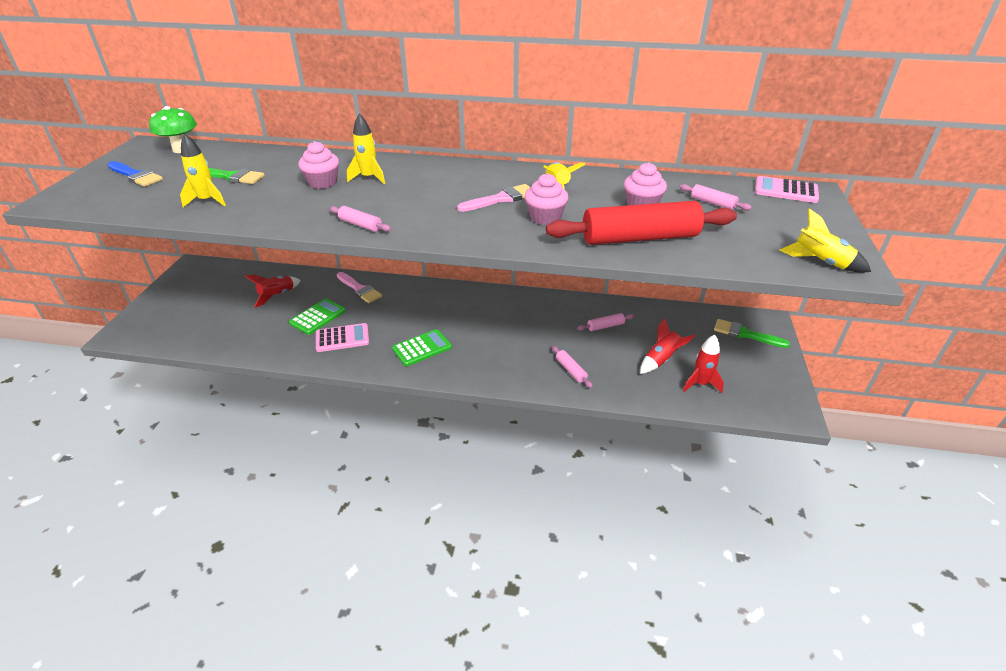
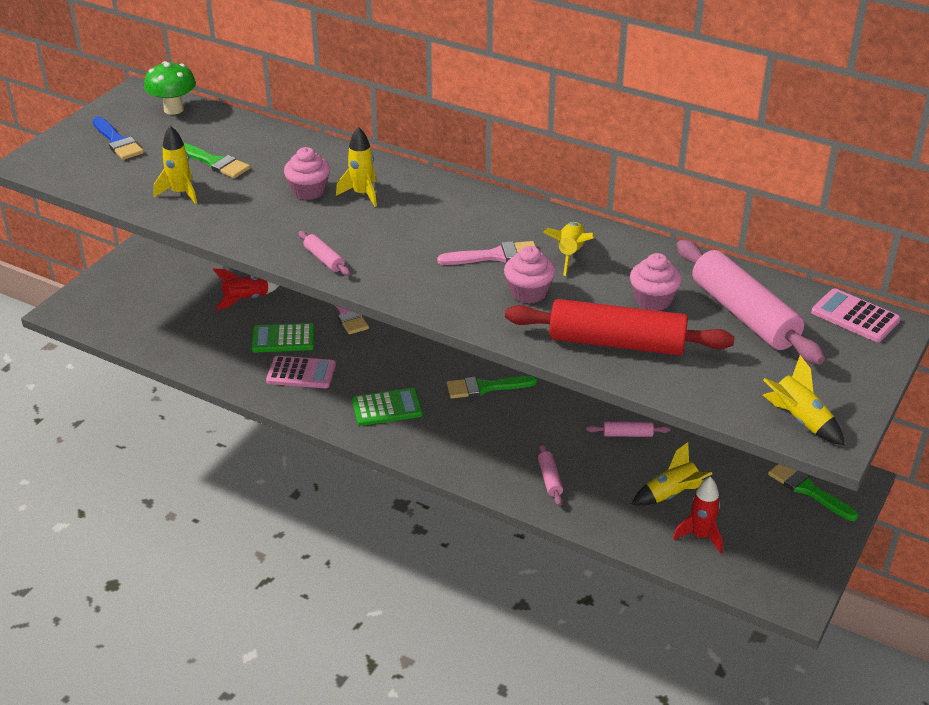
camera: 20 degrees right, 0 degrees up
(318, 317) = (283, 339): green calculator -> green calculator turned 150 degrees counterclockwise
(488, 317) = (485, 387): none -> green brush
(661, 360) = (671, 494): red rocket -> yellow rocket
(712, 203) = (743, 315): pink rolling pin -> pink rolling pin, size x2.33

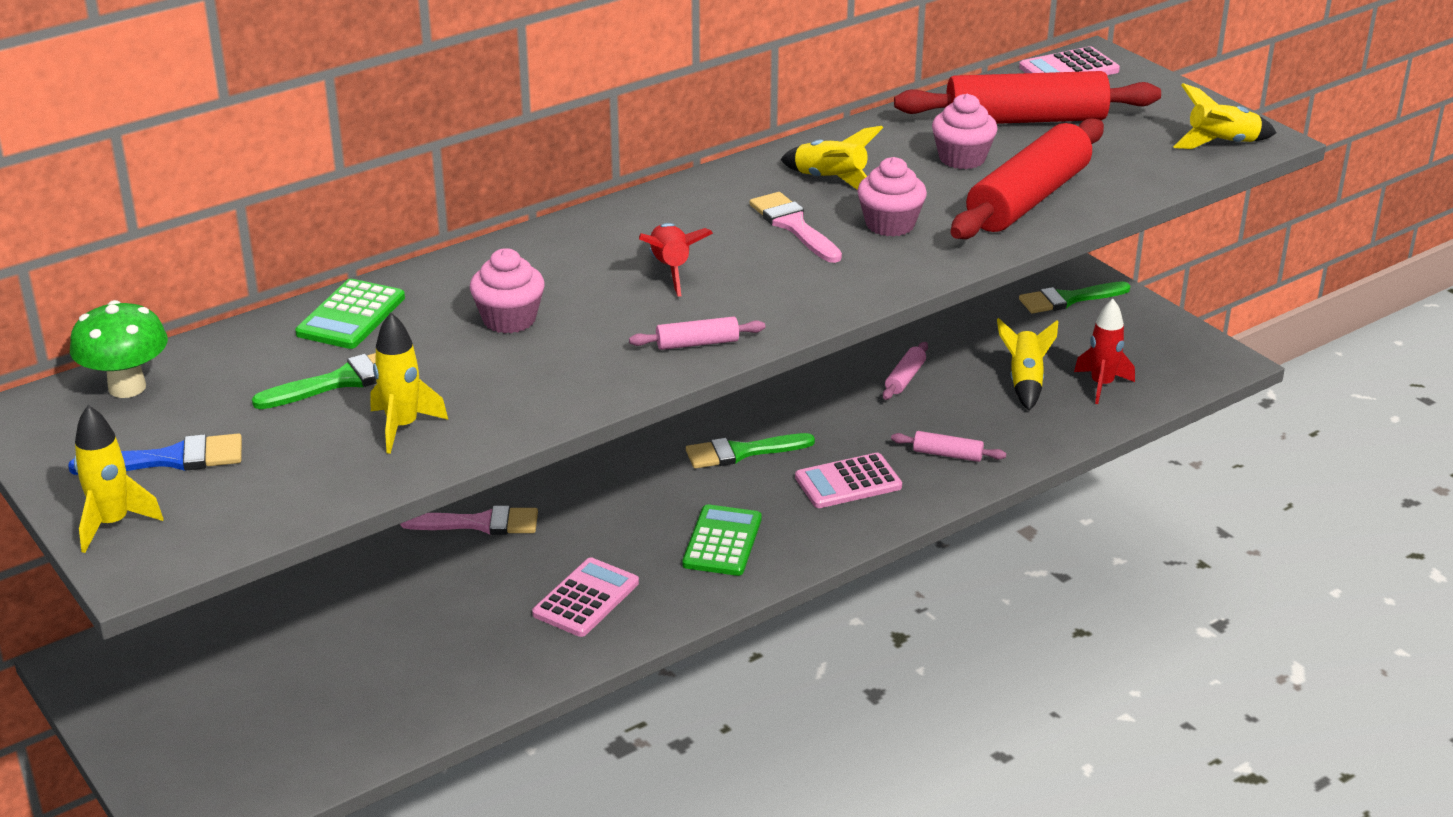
camera: 65 degrees left, 5 degrees down
(246, 299) = (357, 610): red rocket -> red rocket (670, 269)
(283, 339) = (490, 596): green calculator -> green calculator (351, 316)
(362, 194) = (559, 281): yellow rocket -> yellow rocket (113, 524)
(485, 387) = (741, 452): green brush -> green brush turned 60 degrees clockwise
(485, 442) = (848, 482): none -> pink calculator
(495, 256) = (793, 226): pink brush -> pink brush turned 45 degrees counterclockwise
(743, 315) = (1025, 120): pink rolling pin -> red rolling pin

